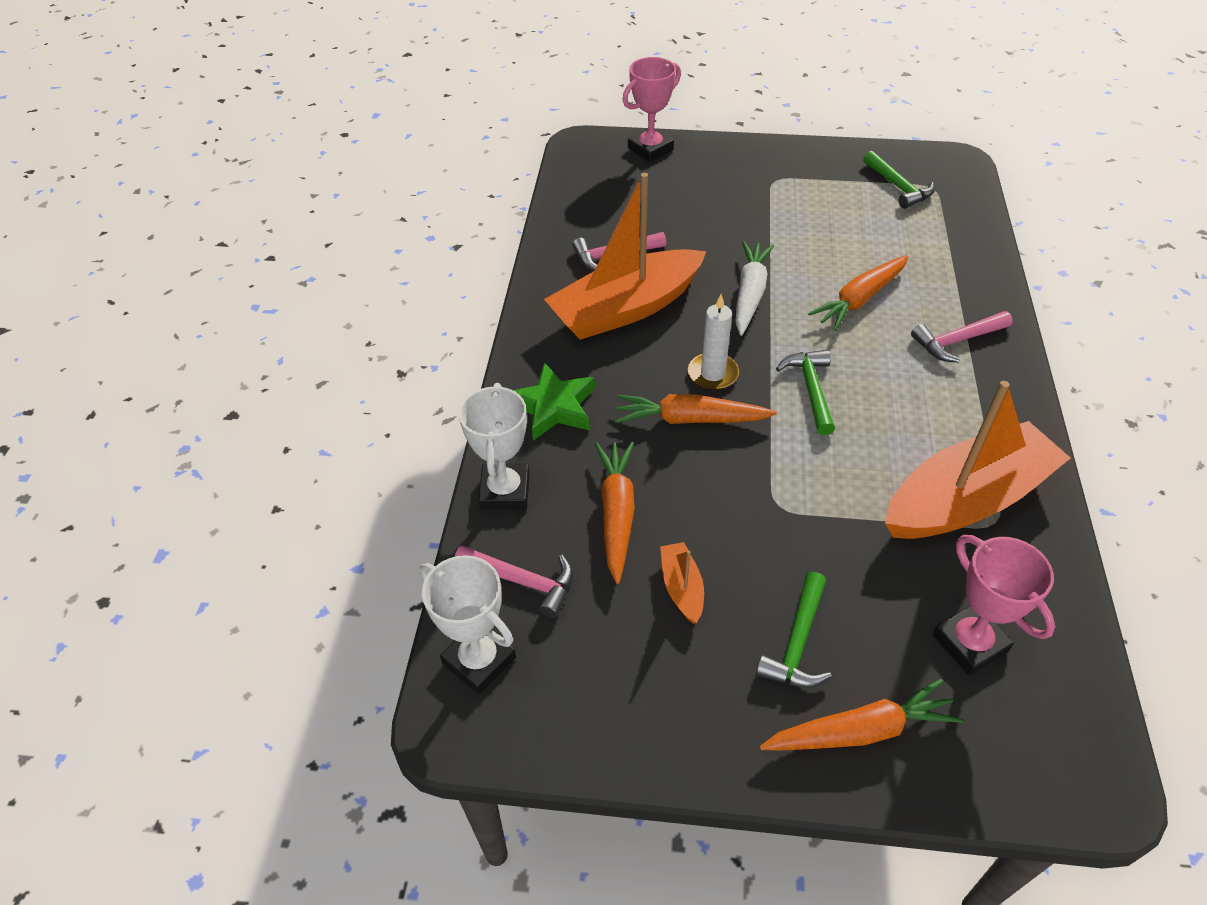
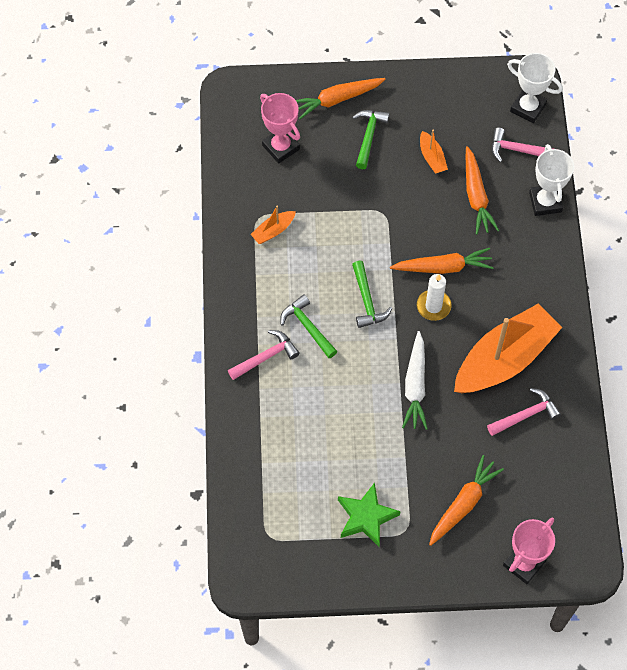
camera: 170 degrees right, 15 degrees up
(553, 407) = (533, 266): green star -> green star (366, 517)
(859, 299) = (333, 390): orange carrot -> orange carrot (463, 503)
(898, 187) = (298, 533): green hammer -> green hammer (307, 327)
(966, 499) = (273, 231): orange boat -> orange boat, size x0.42

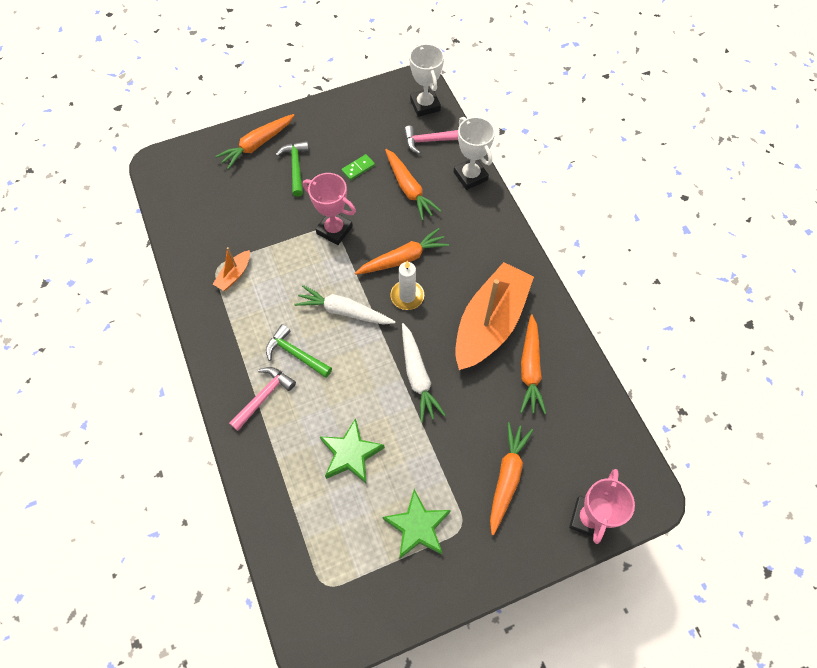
camera: 20 degrees left, 0 degrees up
(281, 147) = (218, 199): pink trophy -> pink trophy (334, 230)
(328, 435) = (351, 454): none -> green star
(367, 301) = (344, 311): green hammer -> white carrot
(432, 157) = (358, 168): orange boat -> green domino
(526, 415) = (530, 369): pink hammer -> orange carrot
(528, 108) = (425, 105): white trophy -> white trophy turned 60 degrees clockwise

